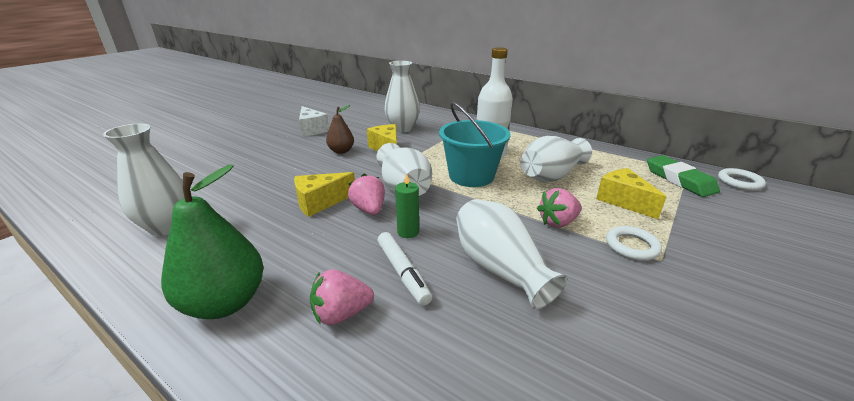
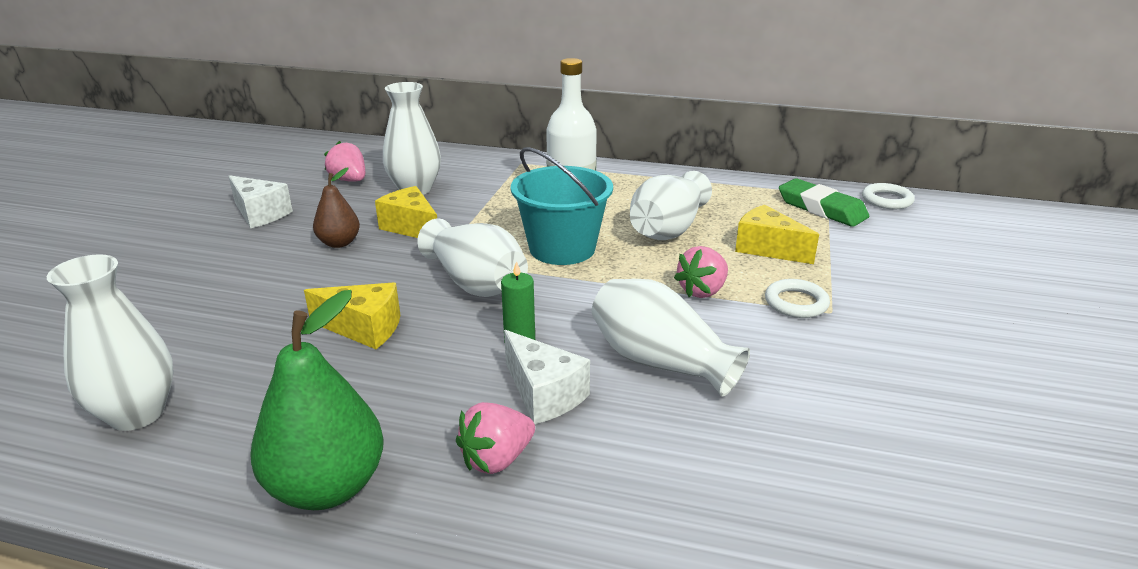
camera: 20 degrees left, 0 degrees up
(320, 203) = (364, 328): yellow cheese -> yellow cheese turned 120 degrees counterclockwise
(369, 209) = (445, 324): pink strawberry -> pink strawberry (349, 180)
(402, 273) = (544, 394): white marker -> white cheese

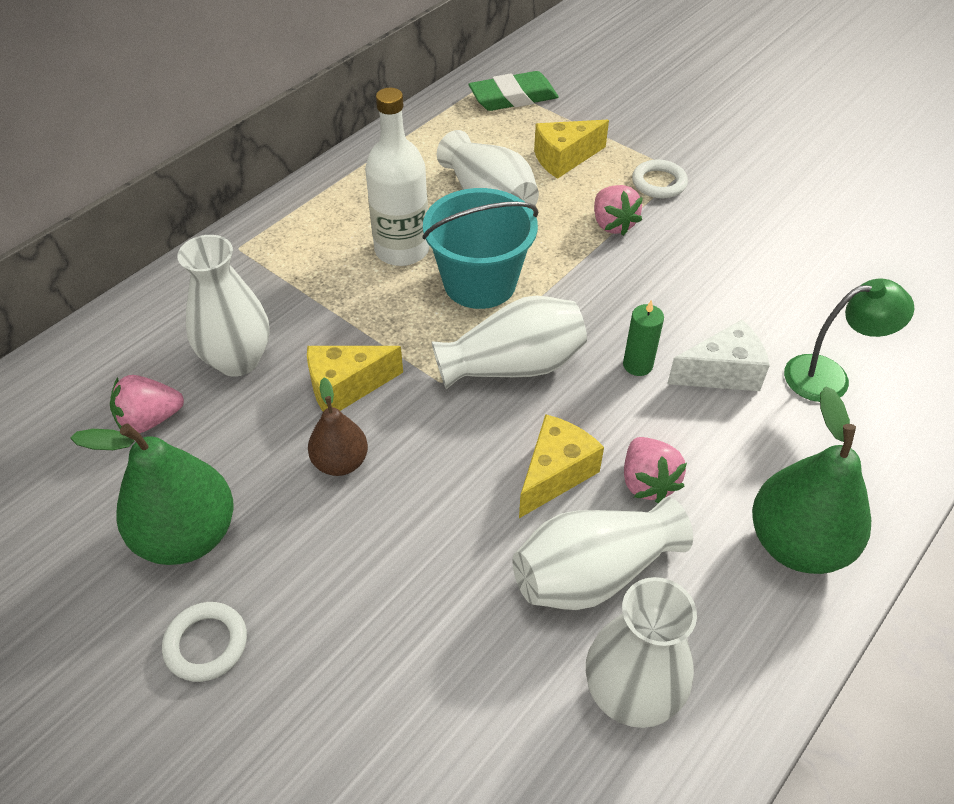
camera: 65 degrees left, 20 degrees up
(260, 214) = (187, 535): white cheese -> green pear
(497, 459) = (796, 426): pink strawberry -> pink strawberry (647, 482)
(592, 474) = (829, 376): none -> green lamp
(660, 362) = (707, 290): white vase -> white vase (592, 573)
(887, 200) = (523, 58): white ring -> white ring (206, 644)

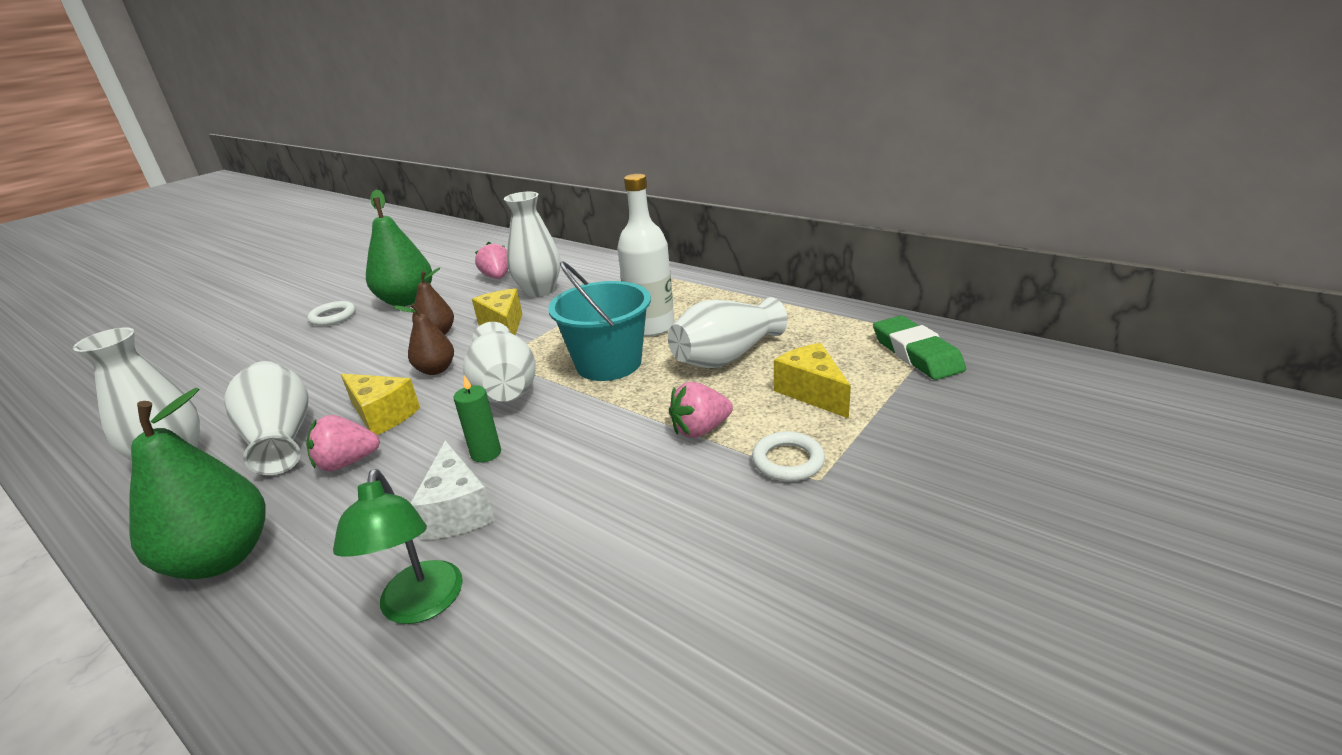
camera: 90 degrees right, 20 degrees down
(452, 442) = (436, 370): none -> brown pear

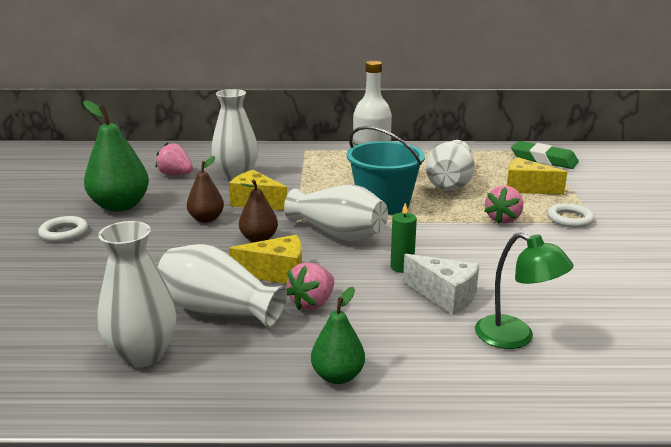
camera: 40 degrees left, 5 degrees down
(222, 558) = (338, 376): green pear -> green pear, size x0.57

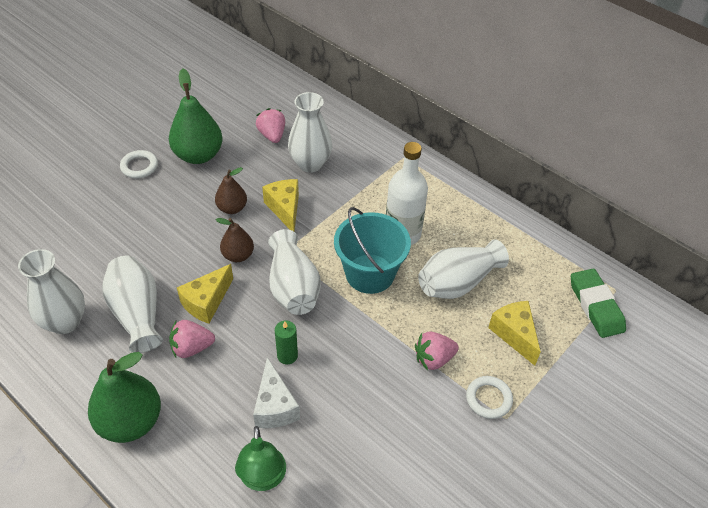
camera: 40 degrees right, 25 degrees up
(277, 273) = (206, 302): yellow cheese -> yellow cheese turned 90 degrees clockwise
(338, 376) = (130, 421): green pear -> green pear, size x1.75

